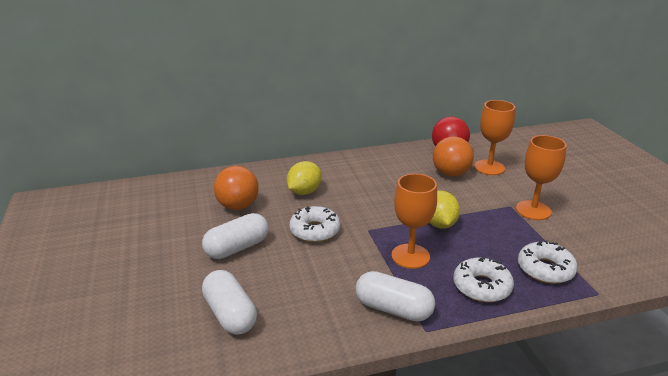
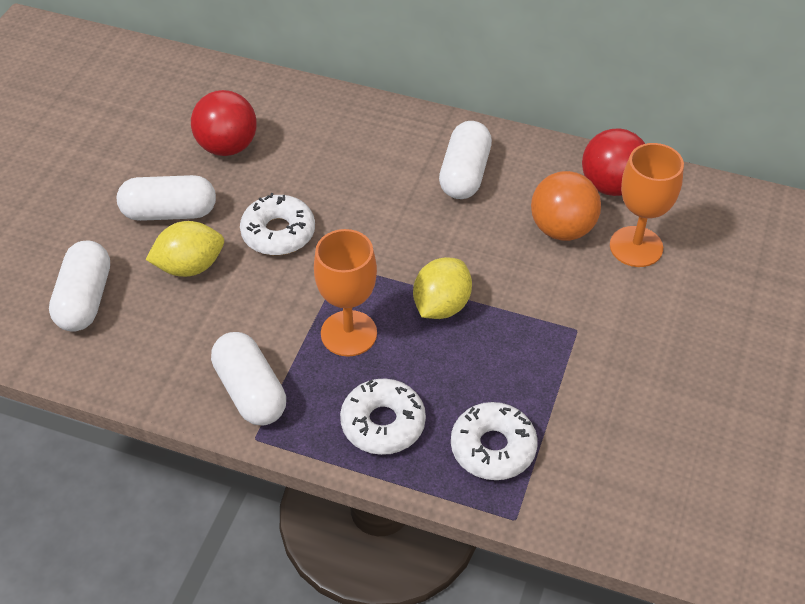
camera: 35 degrees right, 20 degrees up
(238, 206) = (227, 147): orange ball -> red ball
(304, 192) = (328, 162): yellow lemon -> yellow lemon (190, 266)
(379, 171) = (464, 174): none -> white capsule
(533, 210) = (600, 354): orange goblet -> none

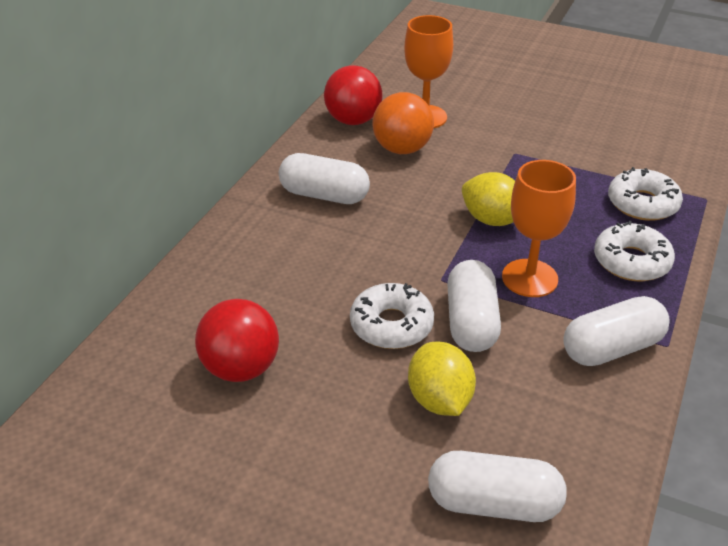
camera: 85 degrees left, 10 degrees down
(169, 212) = (348, 421): white capsule -> white capsule (471, 322)

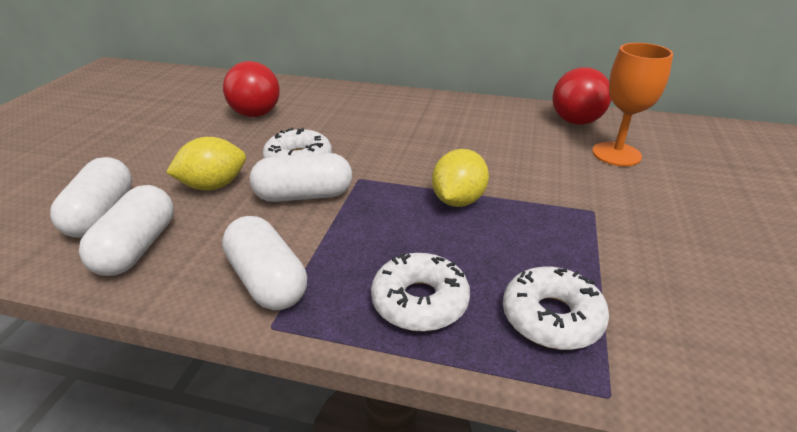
camera: 80 degrees right, 5 degrees down
(324, 195) = (454, 121): white capsule -> white capsule (137, 248)
(402, 149) = (548, 147): orange ball -> none
(529, 278) = (371, 226): orange goblet -> none

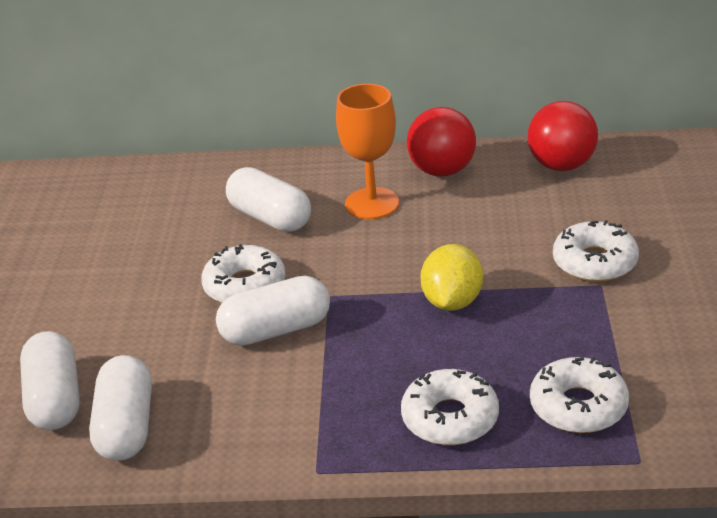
camera: 10 degrees left, 0 degrees up
(213, 186) = (162, 339): yellow lemon -> none
(256, 114) = (151, 229): red ball -> red ball (442, 171)
(267, 281) = (288, 430): white capsule -> white capsule (270, 217)
(591, 192) = (594, 262): none -> white donut
(616, 154) = (615, 205): orange goblet -> orange goblet (372, 203)

